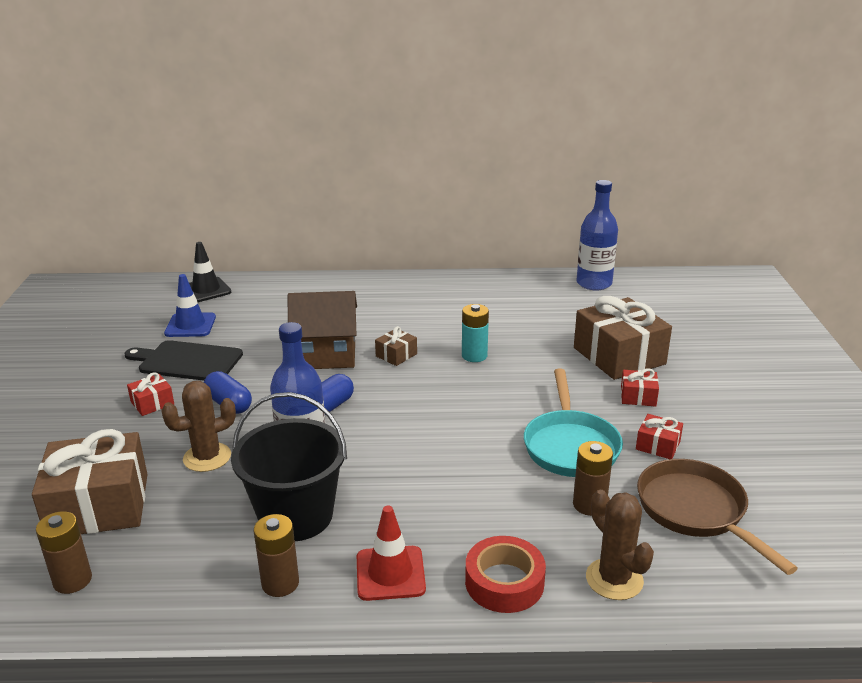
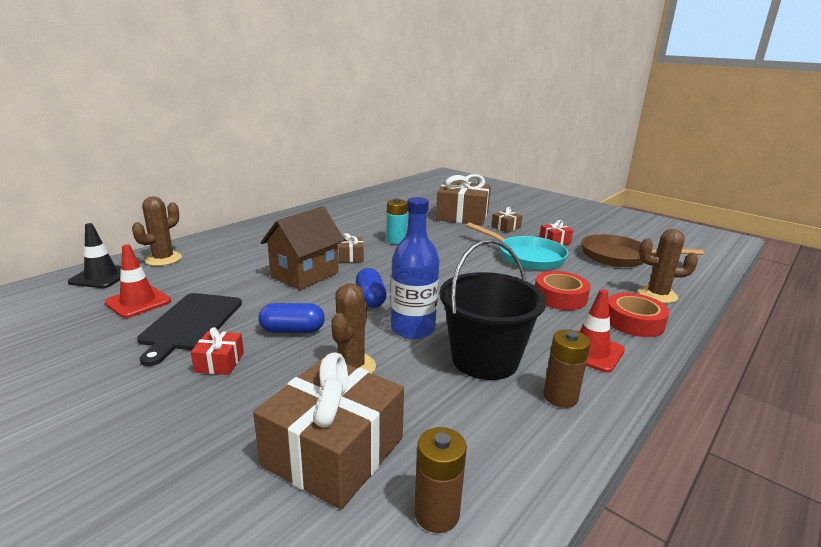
camera: 50 degrees left, 5 degrees down
(187, 361) = (190, 323): black cutting board -> black cutting board turned 45 degrees counterclockwise
(190, 325) = (138, 302): blue traffic cone -> red traffic cone
(264, 290) = (163, 259): none -> brown cactus
(493, 509) = (560, 297): none -> red tape
(589, 505) = (586, 274): brown battery -> none
(594, 283) = (384, 193): blue bottle -> none
(638, 396) = (506, 227): red gift -> brown gift

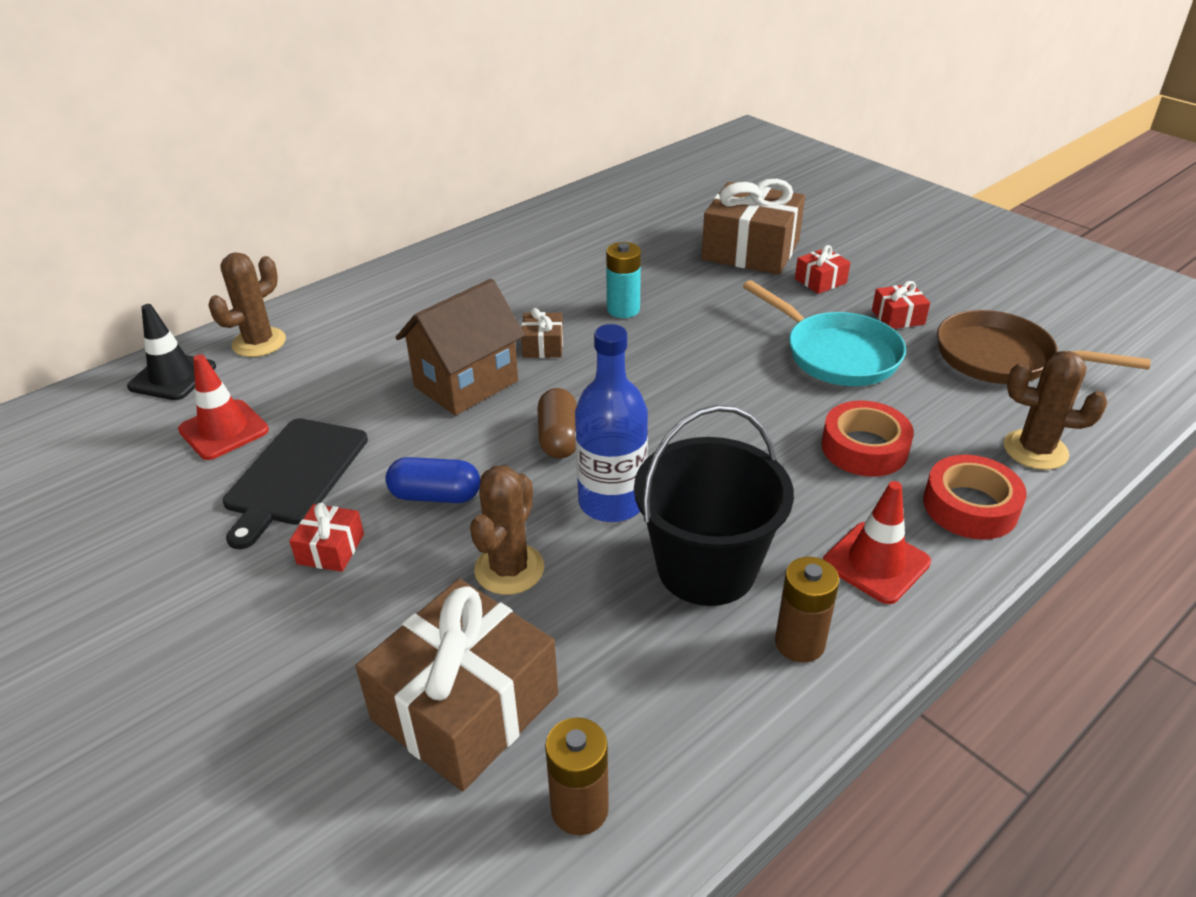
camera: 10 degrees right, 15 degrees up
(370, 298) = (559, 438): blue capsule -> brown capsule
(506, 227) = (820, 281): brown gift -> red gift

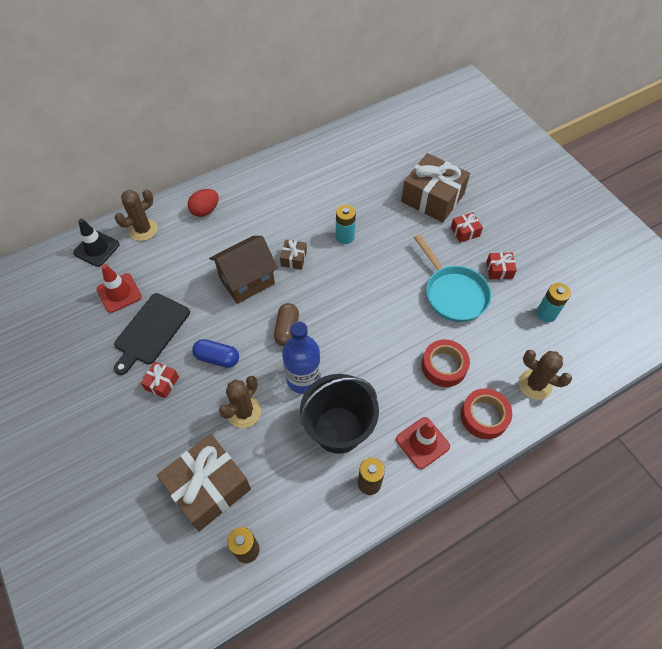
camera: 10 degrees right, 20 degrees up
(369, 307) = (205, 210): none -> red egg
(1003, 358) = (546, 313): brown pan -> turquoise battery

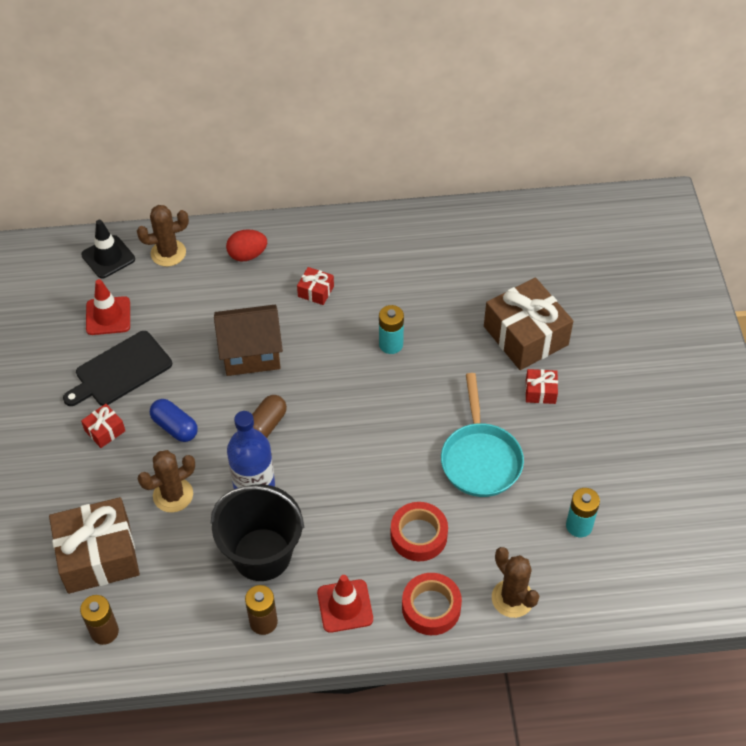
camera: 25 degrees right, 5 degrees down
(294, 258) = (317, 348): brown gift -> none
(499, 270) = (554, 453): red gift -> red gift (316, 291)

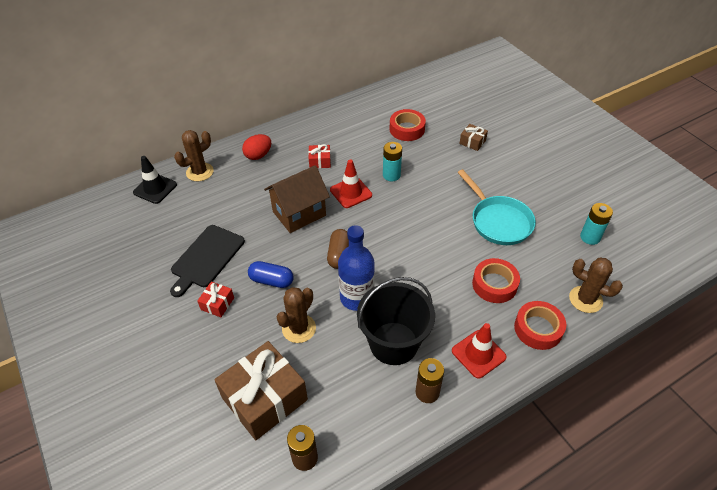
camera: 25 degrees left, 5 degrees down
(108, 316) = (176, 225): red traffic cone -> red traffic cone (351, 192)
(453, 284) = (407, 129): none -> red tape
(525, 335) = (472, 142): brown gift -> brown gift, size x0.45
(540, 391) = (505, 169): red gift -> none

